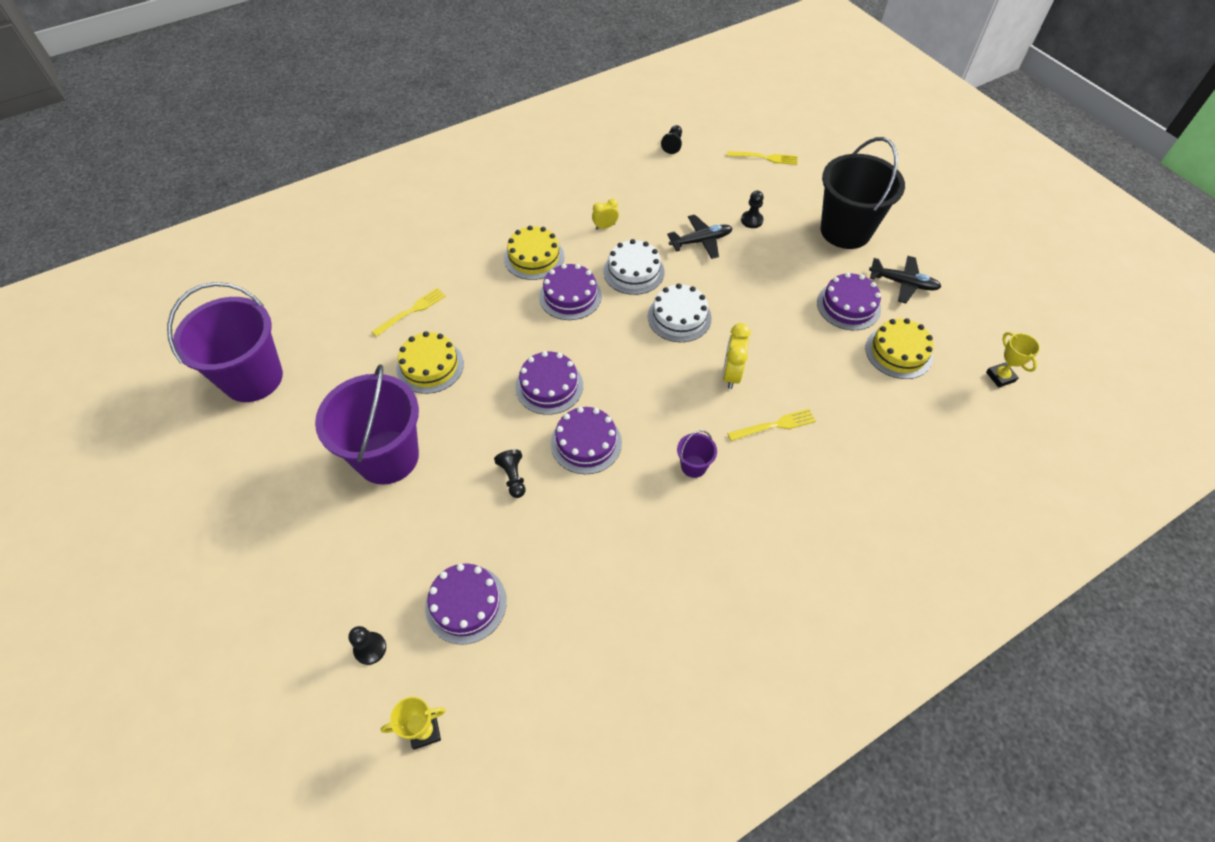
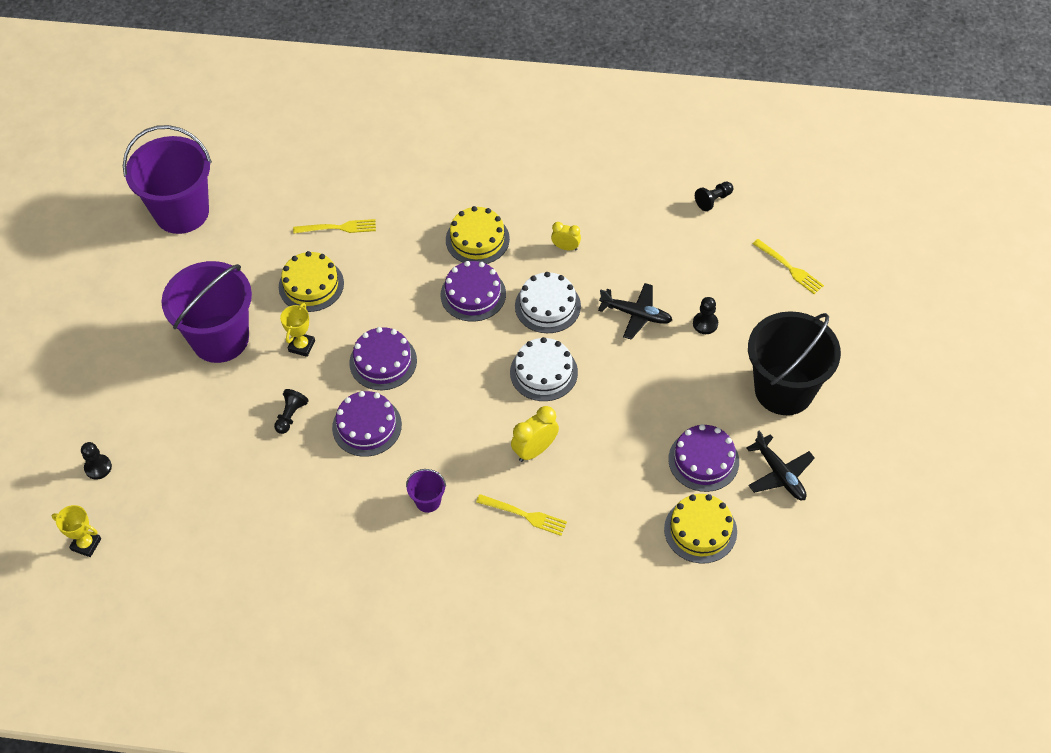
camera: 40 degrees right, 0 degrees up
(466, 604) = (180, 482): purple cake -> none
(1000, 377) = (767, 614): yellow trophy -> yellow trophy (301, 346)

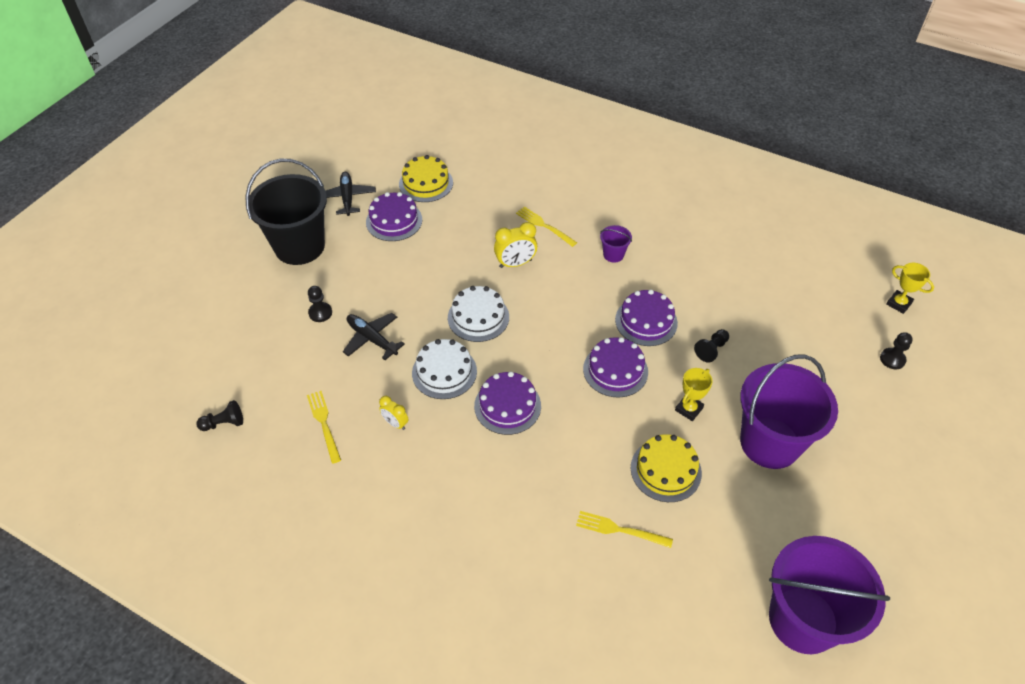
camera: 160 degrees left, 5 degrees down
(477, 239) = (477, 463): yellow cake -> none
(790, 268) = (213, 335): yellow fork -> yellow fork (323, 423)

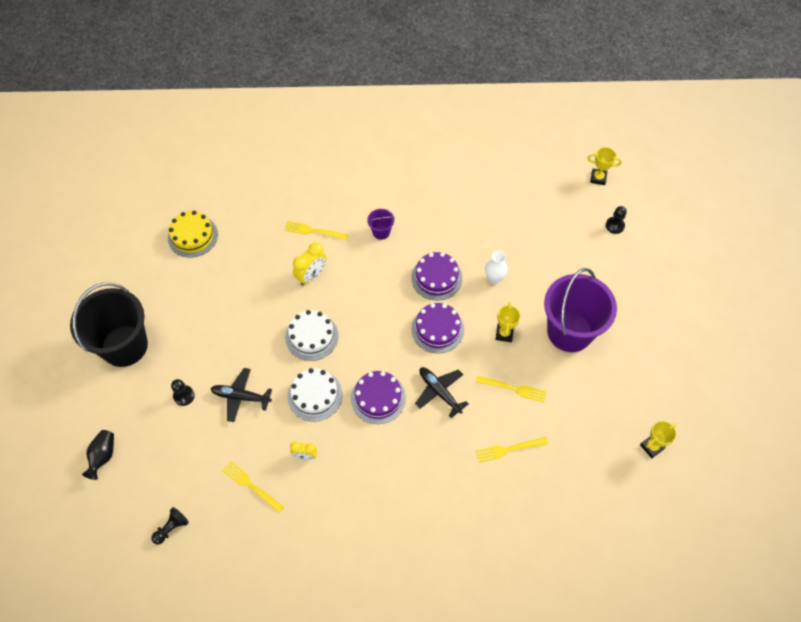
camera: 30 degrees left, 10 degrees up
(212, 329) = (103, 456): none -> black vase
(347, 198) = (134, 280): black plane -> black plane (439, 392)
(394, 221) = (189, 284): purple cake -> none
(665, 470) = (514, 389): yellow cake -> yellow fork
(711, 350) = (494, 278): black pawn -> white vase
(803, 620) = (652, 447): purple bucket -> yellow trophy

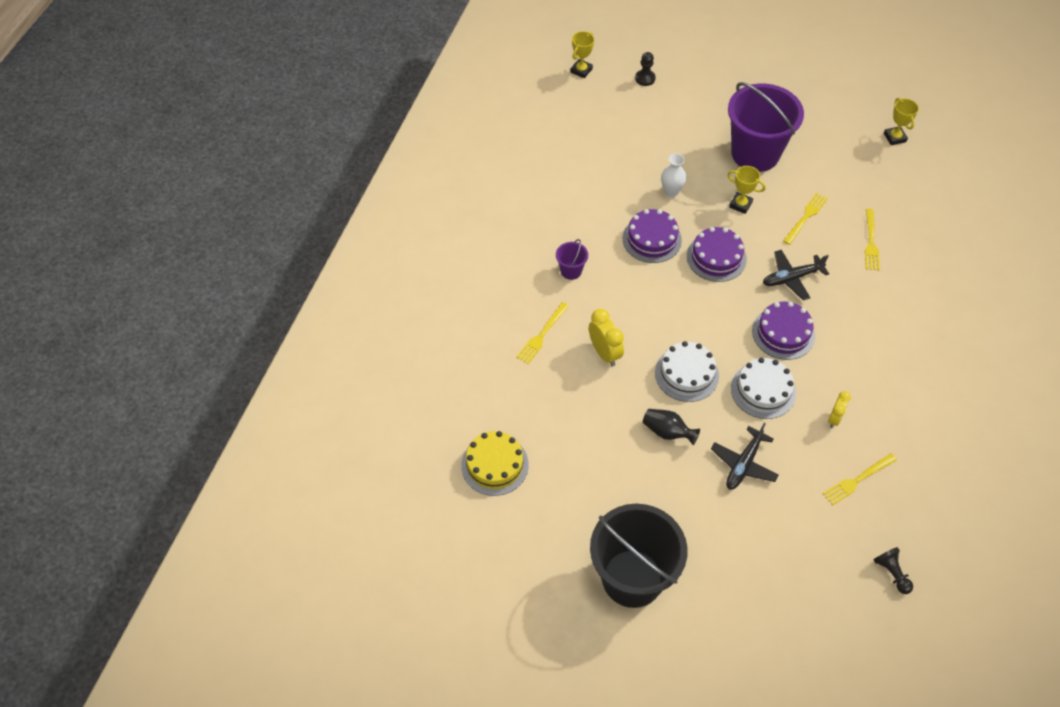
camera: 70 degrees left, 5 degrees down
(103, 456) = (782, 632): black vase -> black vase (667, 432)
(184, 396) = (724, 524): black pawn -> none

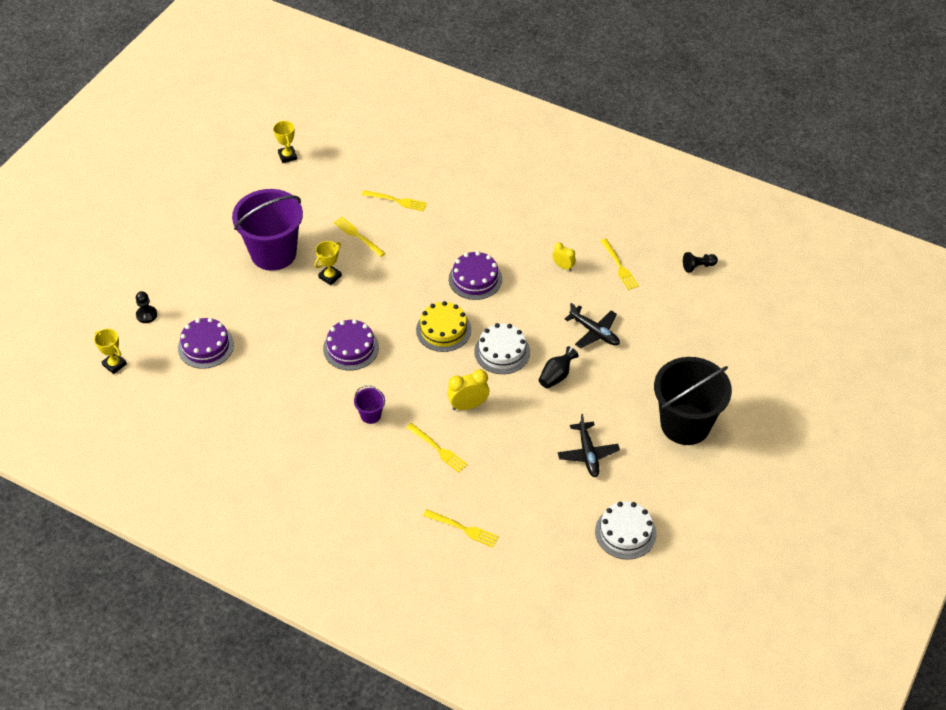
camera: 80 degrees left, 5 degrees down
(448, 373) = (463, 529): none -> yellow fork
(494, 465) = (568, 504): yellow cake -> yellow cake (443, 330)
(671, 191) = (299, 323): white vase -> none
(716, 257) = (384, 306): purple cake -> purple cake (206, 346)
(763, 390) = (528, 305): white cake -> white cake (625, 532)
(791, 278) = (420, 260): black plane -> black plane (588, 454)
(894, 137) = (287, 156): yellow trophy -> yellow trophy turned 75 degrees clockwise

